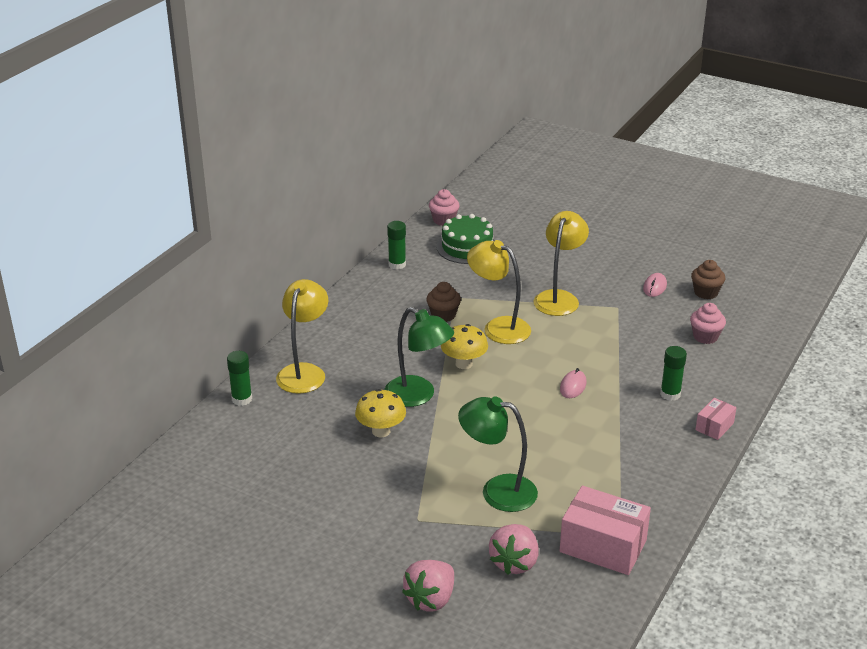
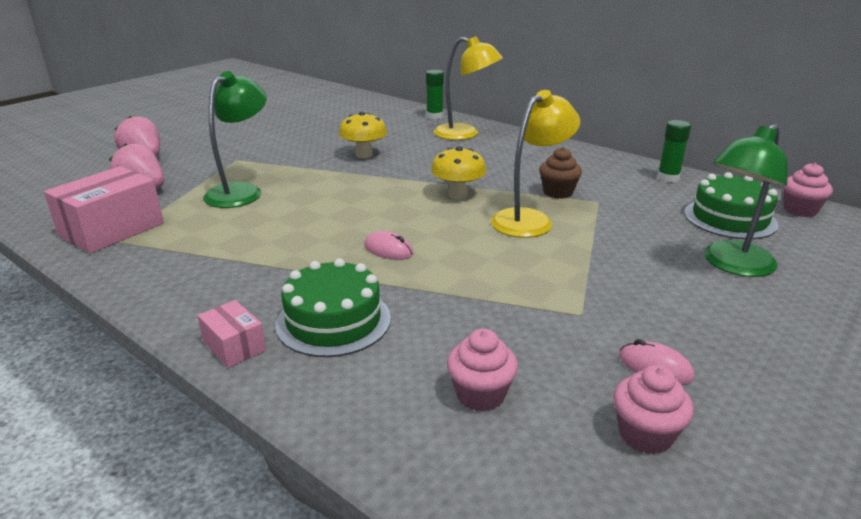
camera: 100 degrees right, 5 degrees down
(418, 396) = (409, 171): green lamp -> green lamp (732, 265)
(559, 298) = (605, 267): yellow lamp -> none
(670, 394) = (333, 321): green glue stick -> green cake
(706, 293) = (645, 435): brown cupcake -> pink cupcake

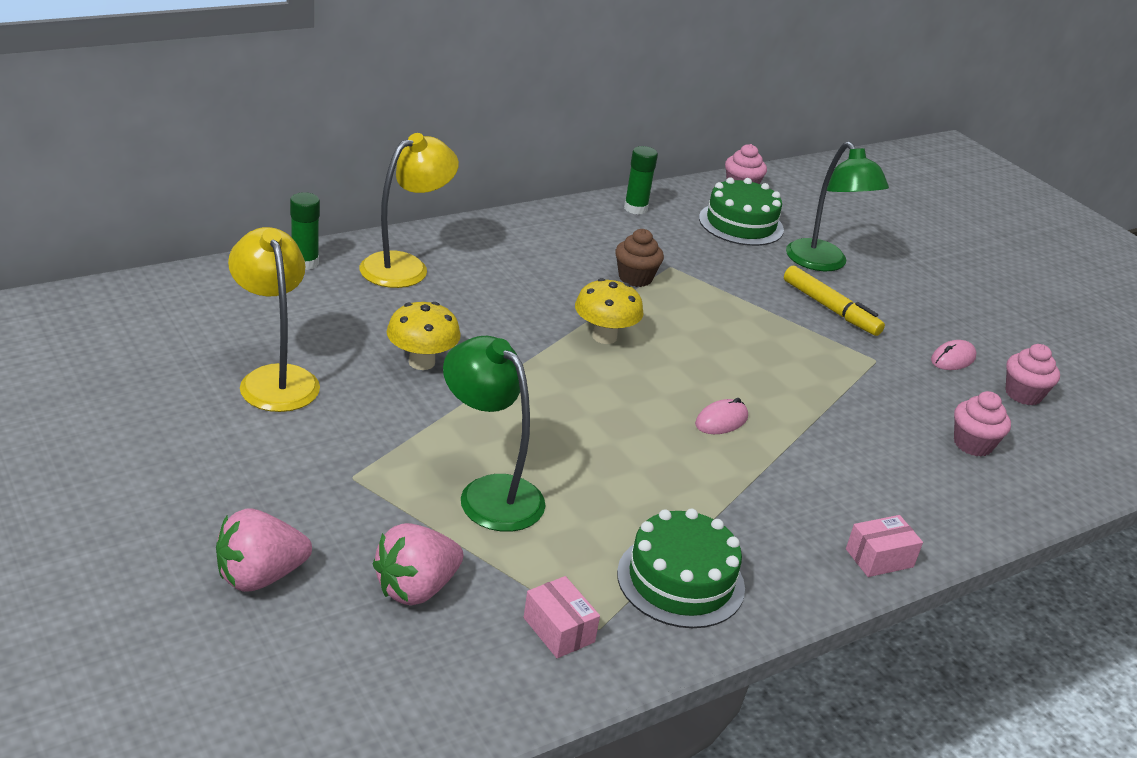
camera: 75 degrees left, 5 degrees up
(112, 230) = (559, 630): pink box -> pink box, size x0.52
(333, 321) = (851, 489): green cake -> green cake (680, 580)
(530, 219) = (691, 317): yellow lamp -> yellow lamp (275, 378)
(646, 278) = (830, 308): none -> yellow marker

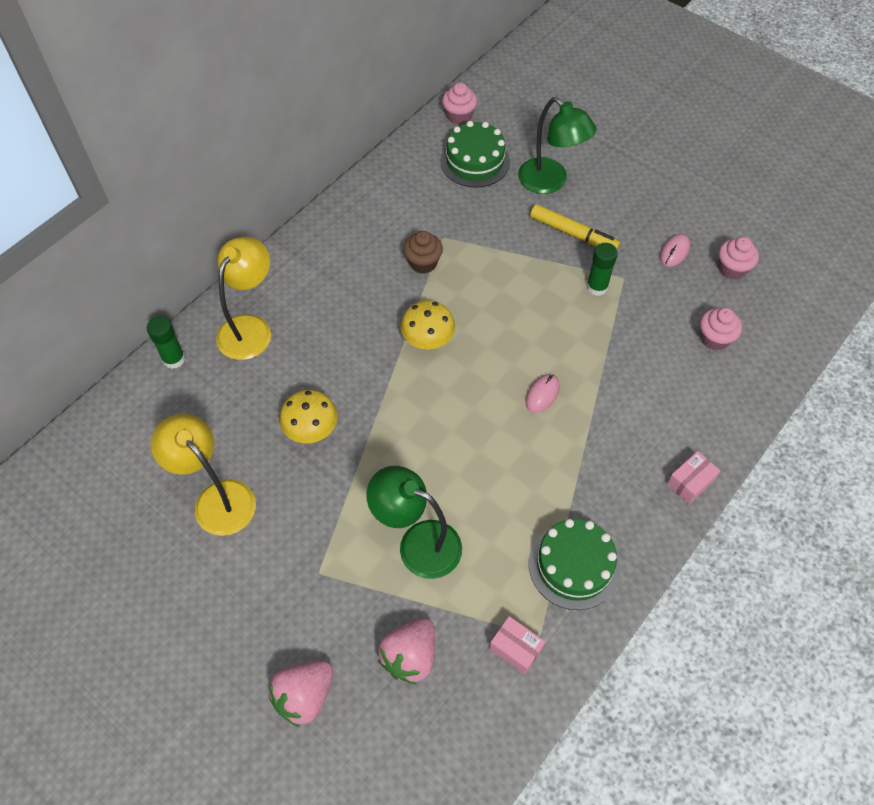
camera: 15 degrees left, 25 degrees up
(635, 208) = (390, 178): green glue stick -> green glue stick (597, 287)

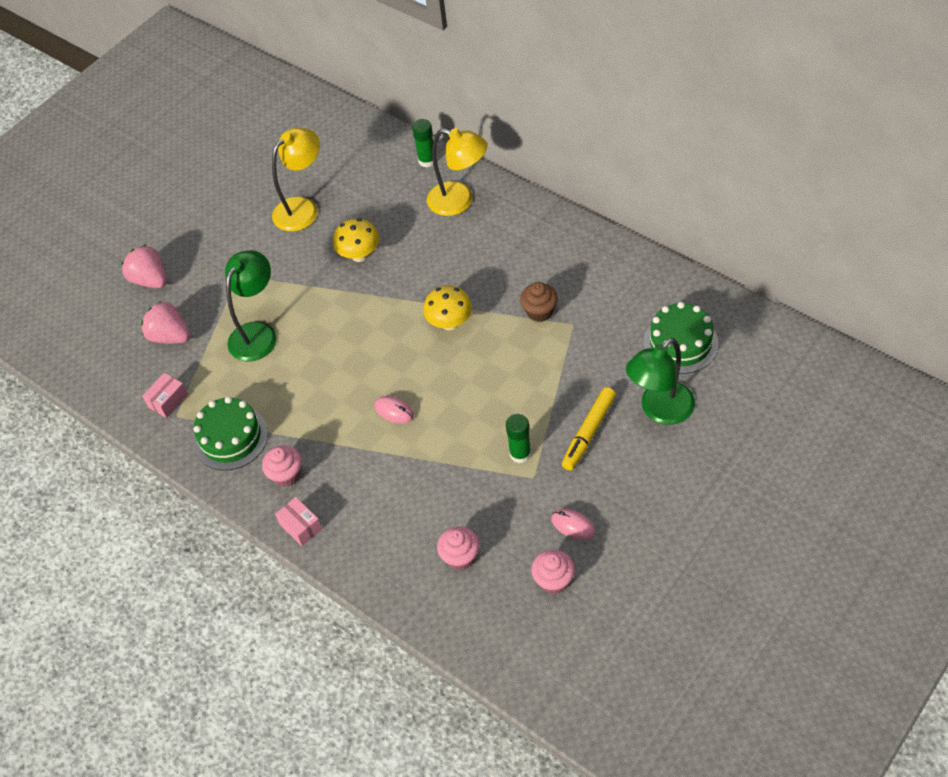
camera: 95 degrees right, 5 degrees down
(459, 116) = (746, 325): pink cupcake -> pink cupcake (286, 475)

